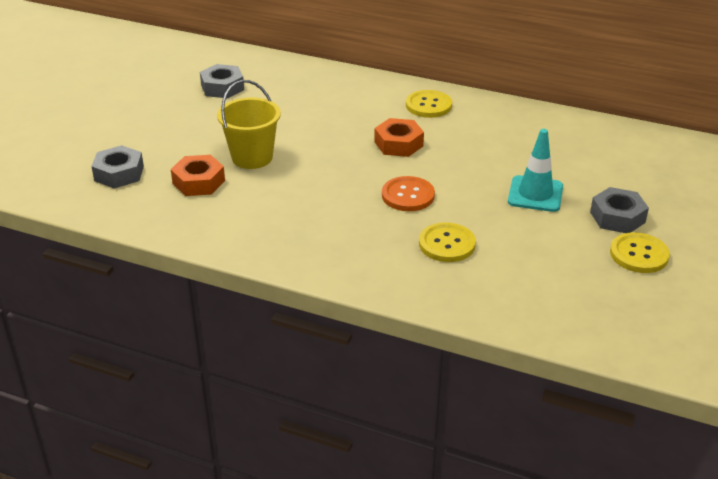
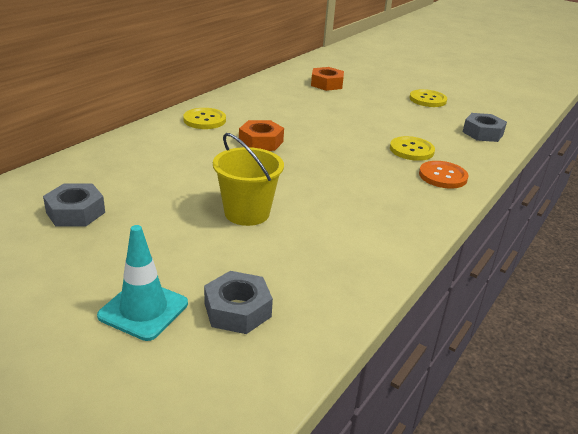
camera: 80 degrees left, 5 degrees down
(198, 182) = (282, 251): orange nut -> orange nut (326, 84)
(408, 195) = (342, 152): orange button -> orange button (442, 176)
(535, 194) = (353, 111): turquoise traffic cone -> turquoise traffic cone (143, 310)
(617, 217) = (386, 96): grey nut -> grey nut (482, 133)

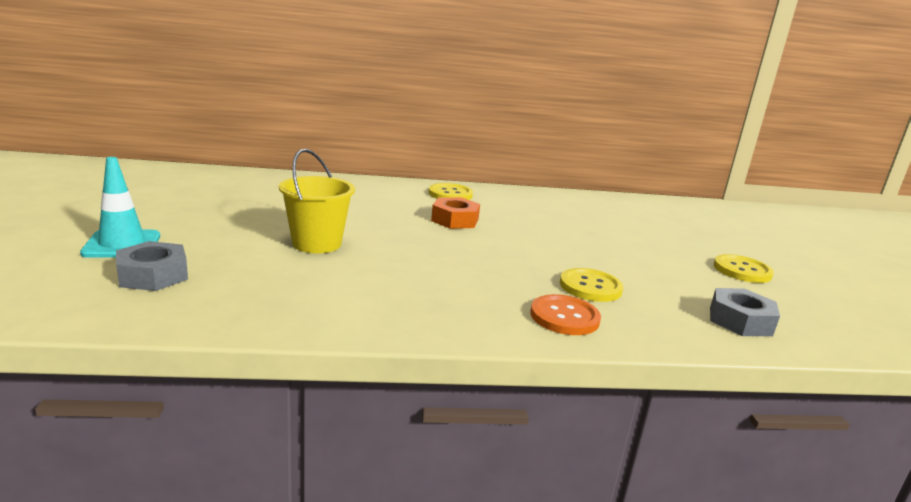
camera: 50 degrees right, 10 degrees down
(75, 212) = (233, 195): grey nut -> none
(326, 84) = (639, 218): orange nut -> none

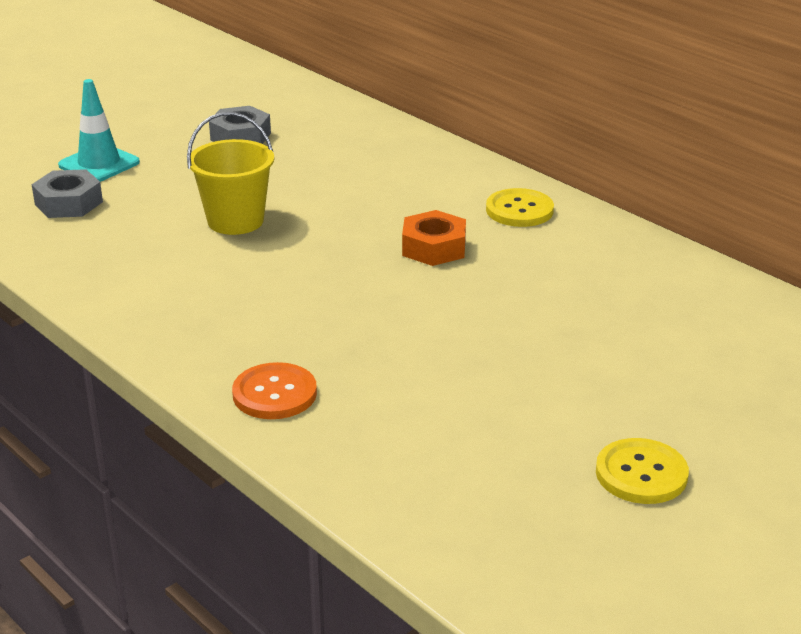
camera: 55 degrees right, 10 degrees up
(590, 287) = (379, 385): yellow button -> none
(740, 321) = (443, 503): grey nut -> grey nut (240, 136)

